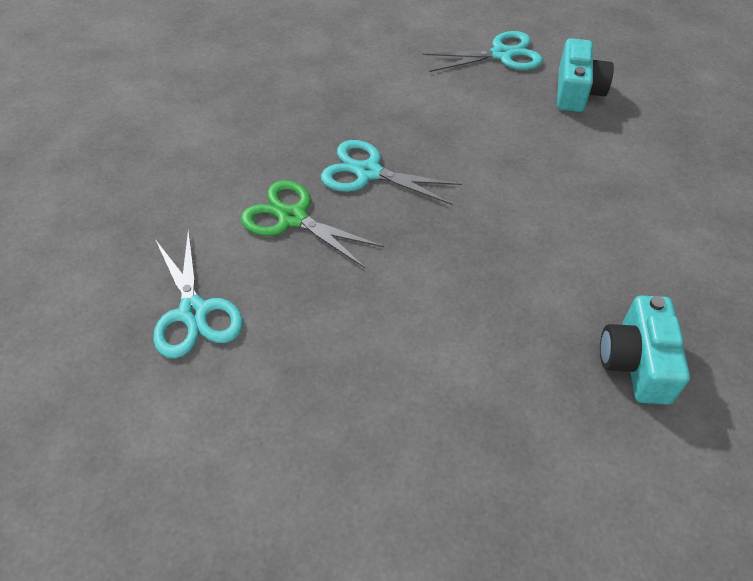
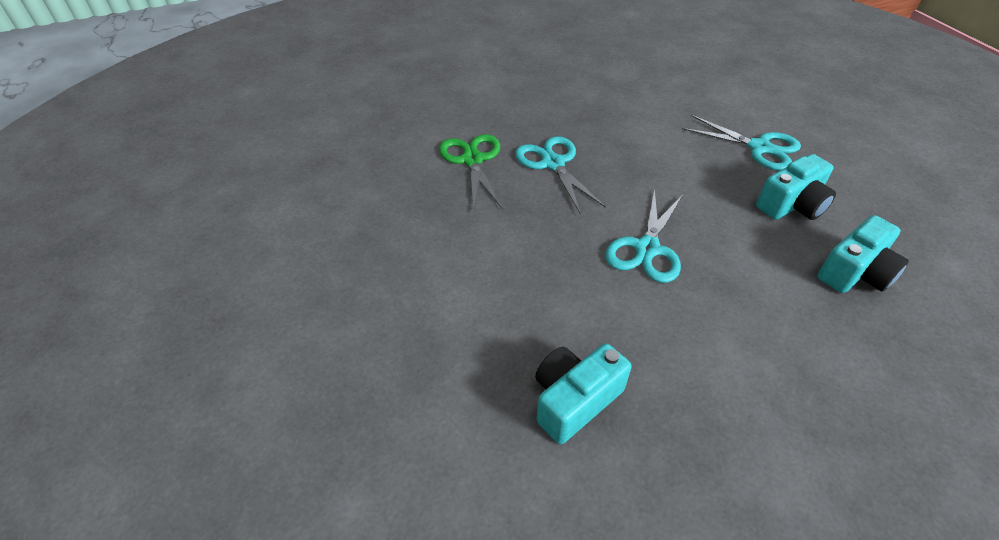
camera: 45 degrees right, 5 degrees down
(194, 312) = (358, 172): turquoise scissors -> turquoise scissors (647, 248)
(668, 120) = (855, 272): none -> turquoise camera

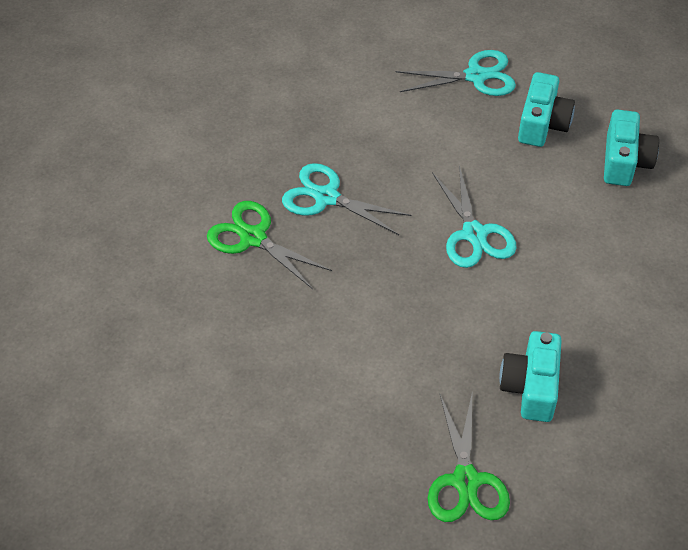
camera: 40 degrees left, 5 degrees up
(428, 438) = (466, 480): none -> green scissors

